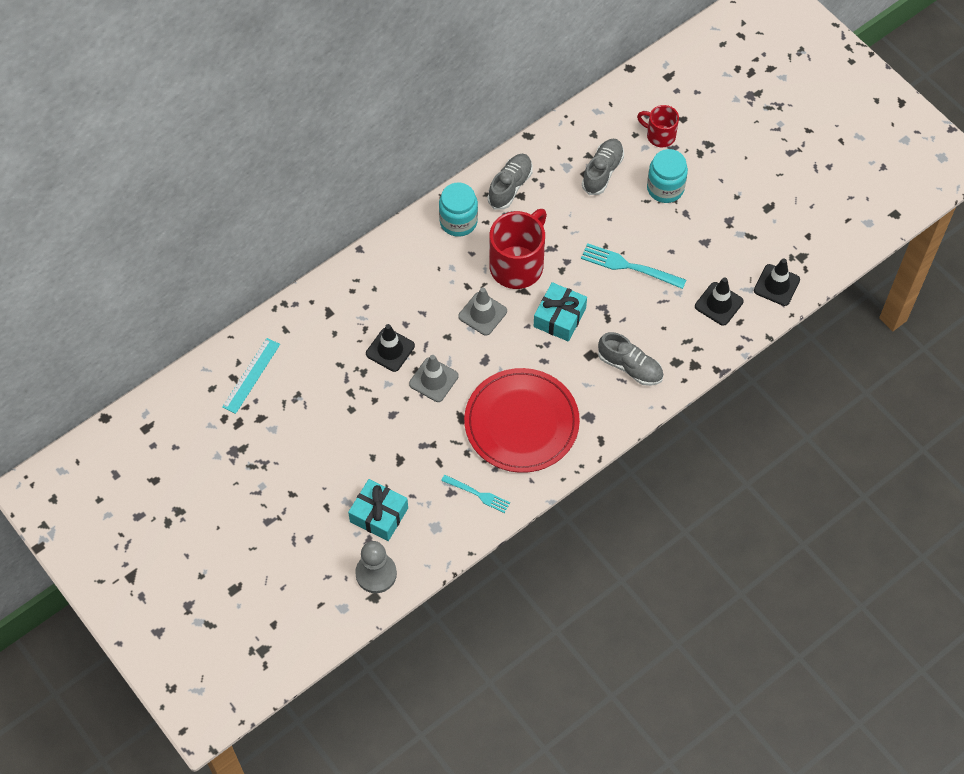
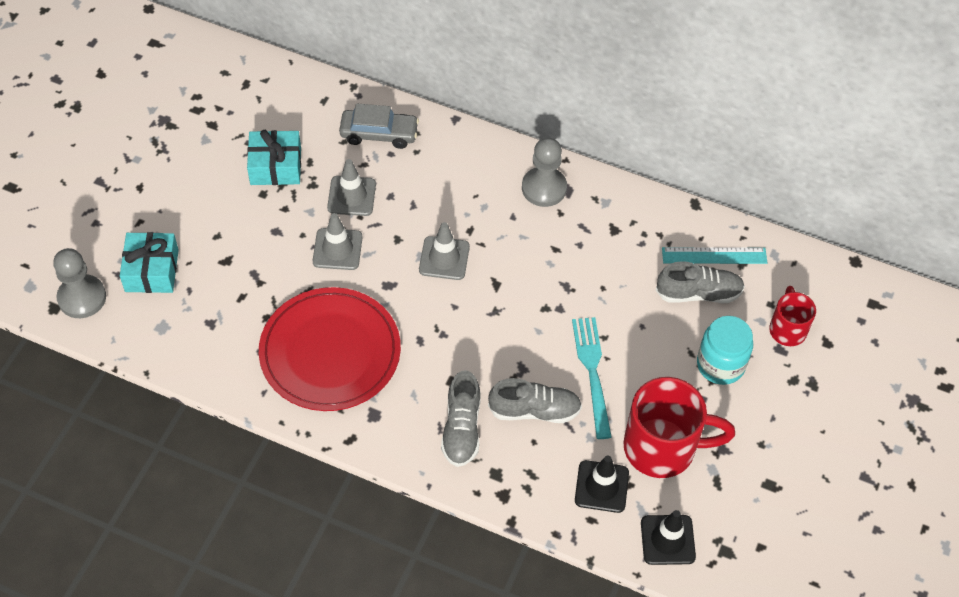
camera: 60 degrees right, 5 degrees down
(251, 375) = (256, 96): turquoise ruler -> turquoise ruler (714, 256)
(342, 306) = (379, 134): none -> grey car
(390, 350) = (351, 196): black traffic cone -> grey traffic cone
(458, 221) = (544, 188): turquoise jar -> grey pawn
(478, 494) = (221, 349): turquoise fork -> none
(510, 186) = (619, 215): grey shoe -> grey shoe (534, 410)
(517, 265) = (525, 264): red mug -> red mug (662, 447)
(559, 317) = (483, 332): turquoise gift -> turquoise gift (275, 166)

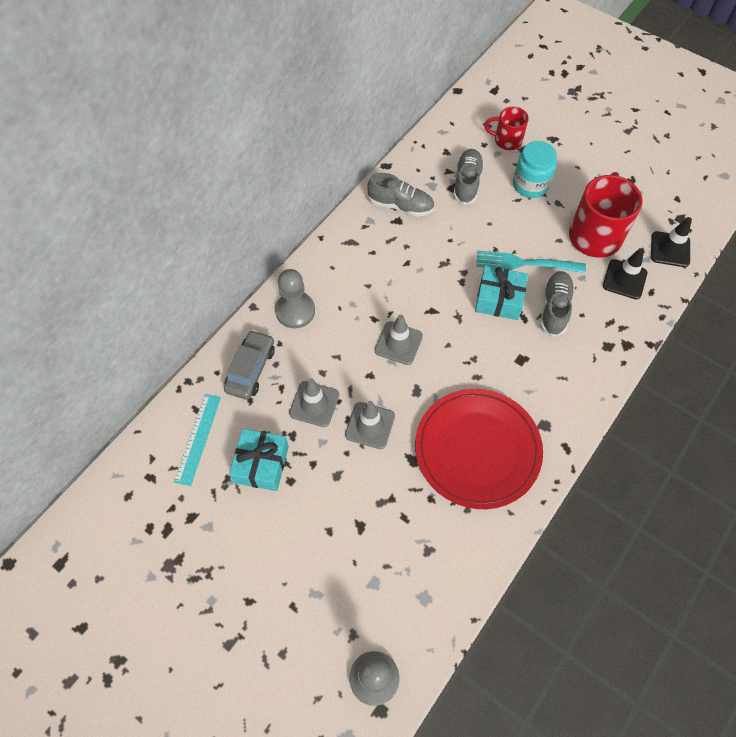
camera: 75 degrees left, 5 degrees up
(152, 270) = (356, 600): turquoise gift -> turquoise gift (499, 299)
(461, 428) = (565, 362): grey shoe -> grey shoe (400, 205)
(544, 188) = (345, 258): grey pawn -> grey pawn (295, 311)
(714, 256) = (435, 166): turquoise ruler -> turquoise ruler (198, 439)

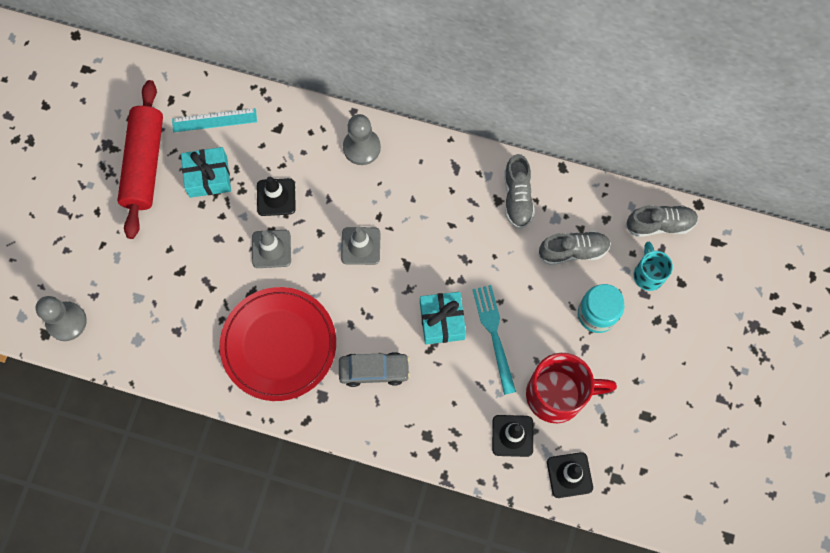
camera: 70 degrees right, 10 degrees up
(214, 529) = (144, 164): none -> red rolling pin
(251, 369) = (291, 134): grey car -> grey car (374, 371)
(314, 404) = (276, 197): grey traffic cone -> black traffic cone
(506, 140) = (648, 274): red mug -> turquoise mug
(554, 308) = (451, 375): grey shoe -> grey shoe (659, 224)

